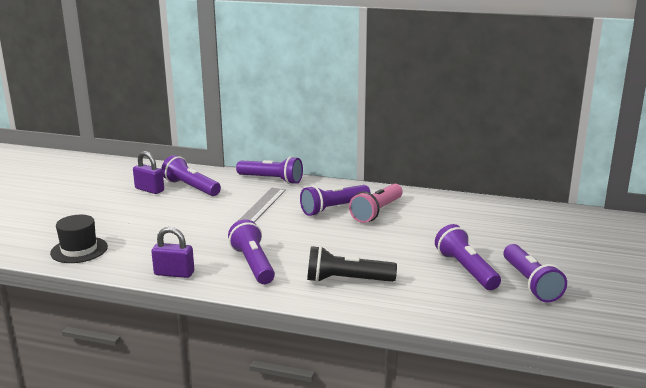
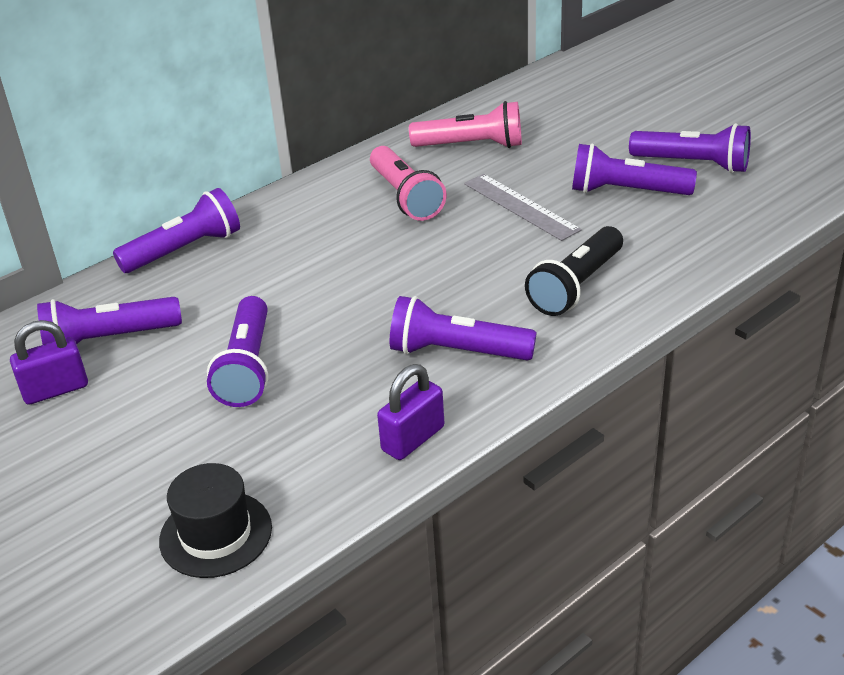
camera: 55 degrees left, 15 degrees up
(262, 205) = (269, 286): grey ruler -> grey ruler (521, 206)
(334, 209) = (356, 227): purple flashlight -> purple flashlight (247, 367)
(451, 213) = (471, 145): none -> pink flashlight

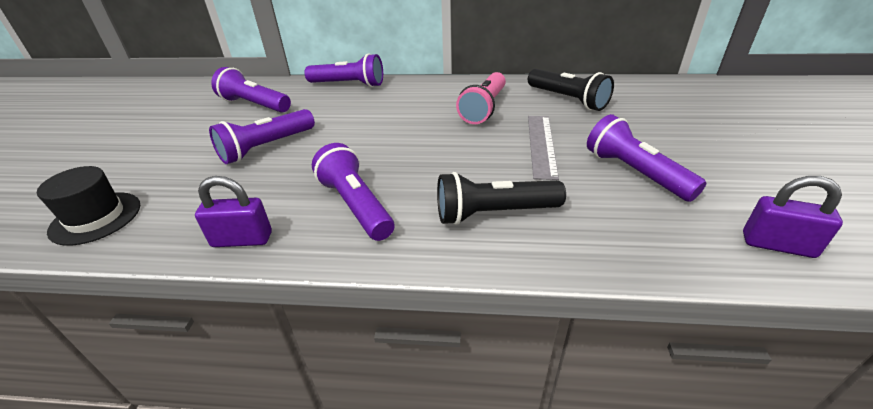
camera: 45 degrees right, 0 degrees up
(55, 390) = (202, 113): purple padlock -> purple padlock (777, 245)
(471, 145) = (567, 100): pink flashlight -> black flashlight
(693, 164) = (726, 182): purple flashlight -> none

